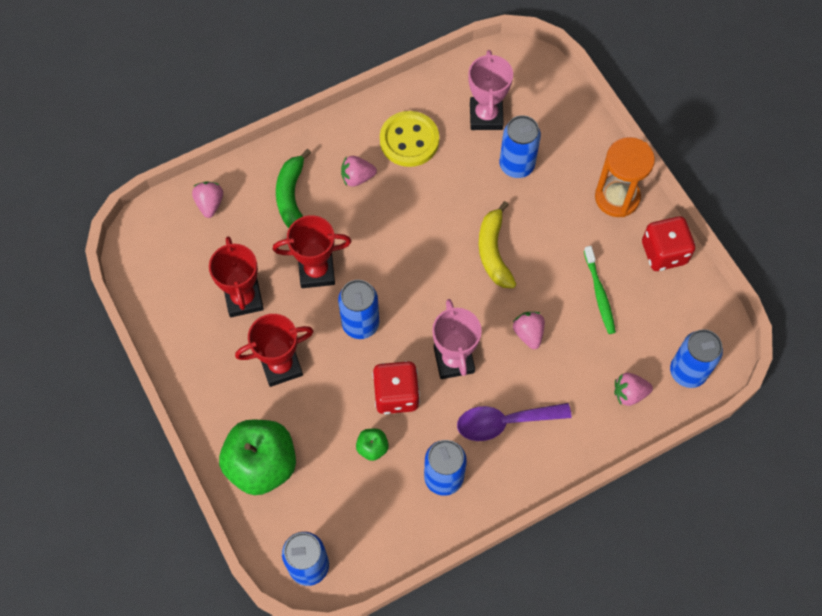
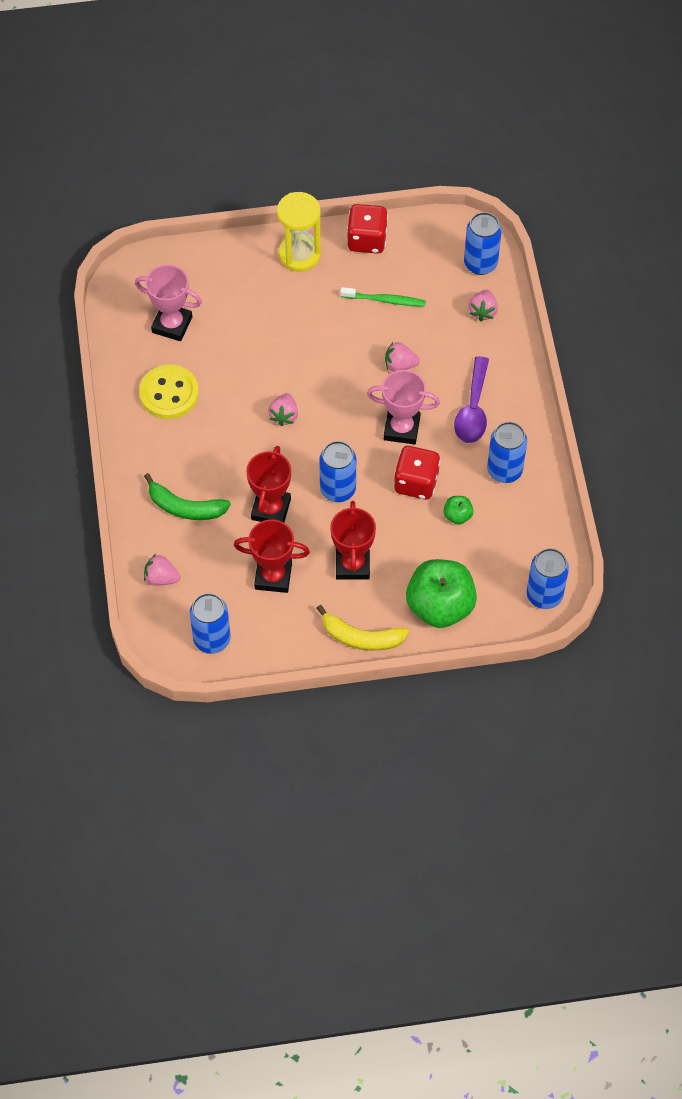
camera: 70 degrees left, 5 degrees down
(357, 177) = (189, 447): pink strawberry -> pink strawberry (284, 415)
(493, 252) = (311, 364): yellow banana -> yellow banana (361, 637)
(516, 165) = (234, 318): blue can -> blue can (212, 639)
(617, 197) = (299, 254): orange hourglass -> yellow hourglass

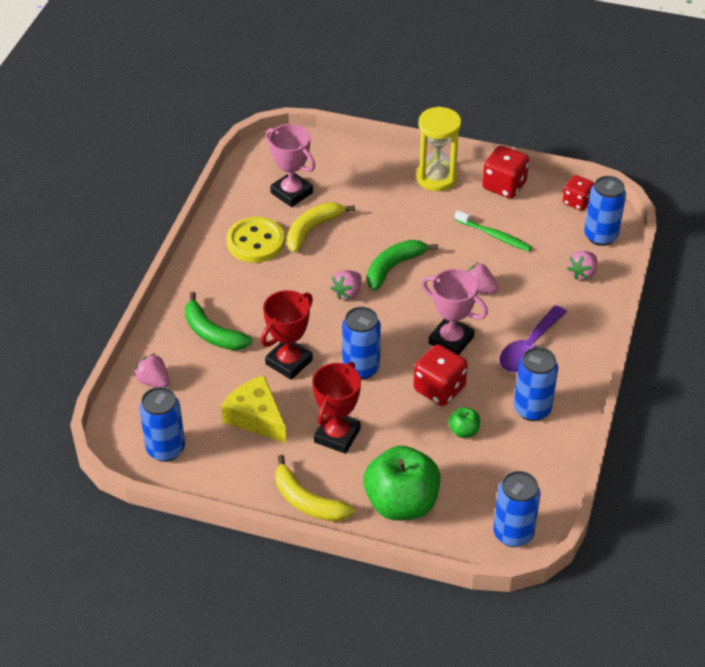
camera: 25 degrees right, 15 degrees down
(214, 359) = (312, 230): none -> yellow banana
(273, 576) = (256, 418): red trophy -> yellow cheese
(311, 371) = (393, 267): none -> green banana
(442, 233) = (577, 202): none -> red dice

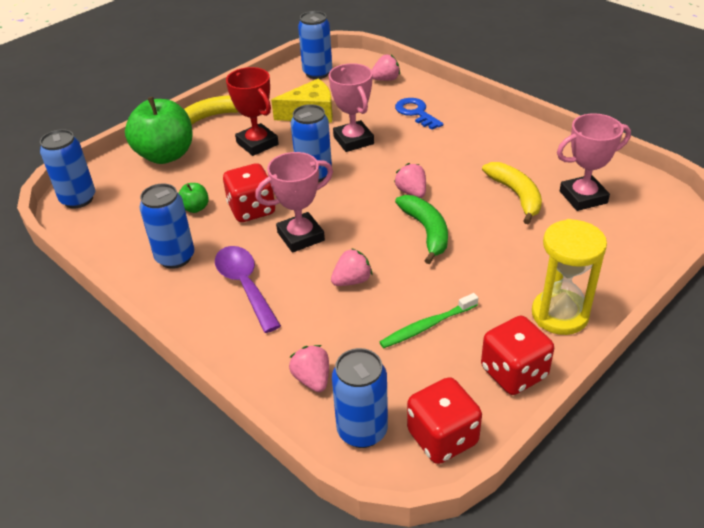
camera: 120 degrees right, 5 degrees down
(212, 333) = (416, 113): green banana -> blue key
(255, 242) = (518, 158): yellow button -> none
(289, 362) = (353, 140): red trophy -> pink trophy
(577, 202) = (442, 437): red dice -> red dice, size x1.50

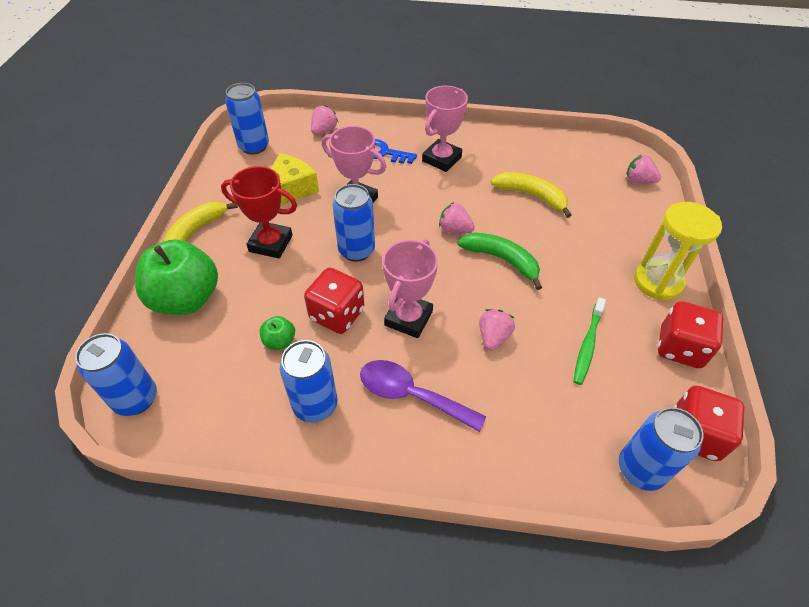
camera: 40 degrees left, 10 degrees up
(312, 379) = (558, 449): pink strawberry -> pink strawberry (638, 180)
(583, 197) = (575, 176): pink trophy -> pink trophy (441, 159)

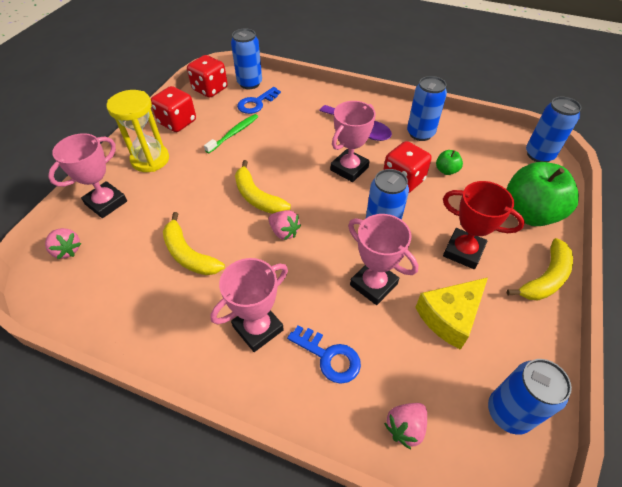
camera: 165 degrees left, 0 degrees up
(493, 337) = (293, 148): pink strawberry -> none
(501, 260) = (257, 197): green banana -> yellow banana
(596, 417) = (256, 103): none -> blue key
(651, 224) = (106, 203): none -> pink trophy

